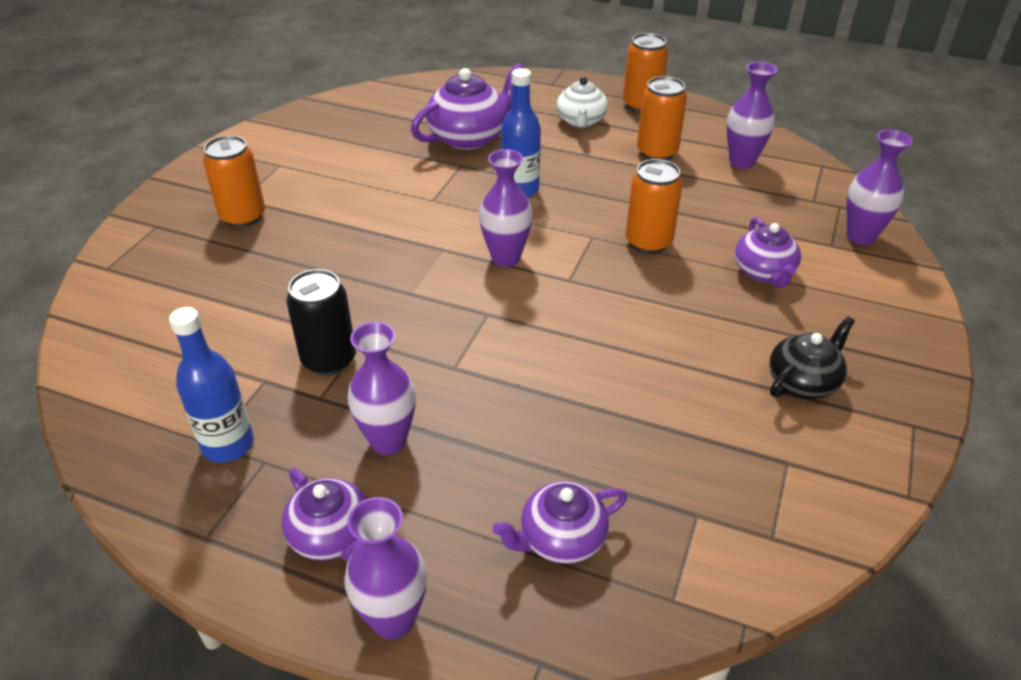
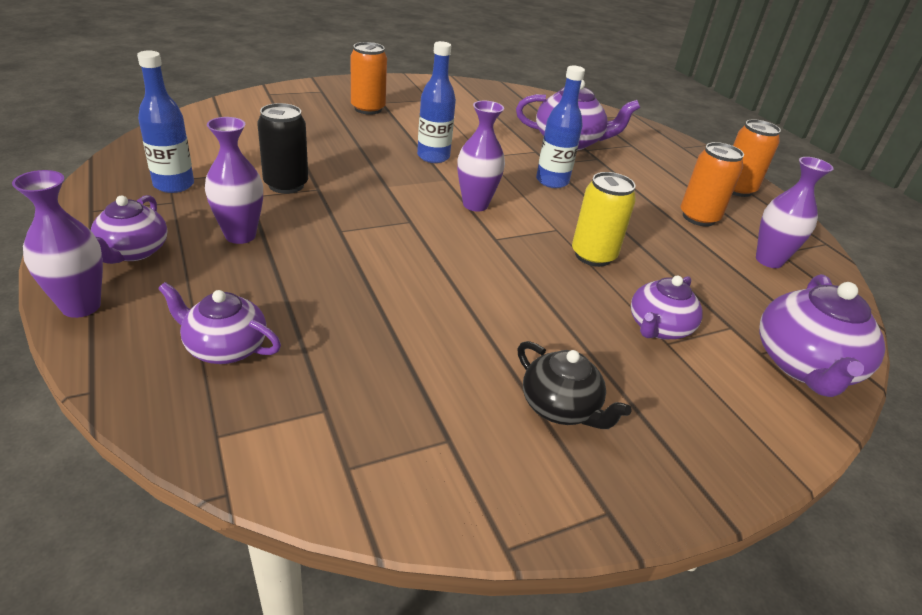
camera: 40 degrees right, 5 degrees down
(394, 232) = (433, 157): none -> blue bottle
(581, 121) = (668, 173): white teapot -> none
(648, 242) = (593, 256): orange can -> yellow can
(803, 381) = (561, 407): black teapot -> black teapot turned 45 degrees clockwise
(861, 236) = (804, 366): purple vase -> purple teapot

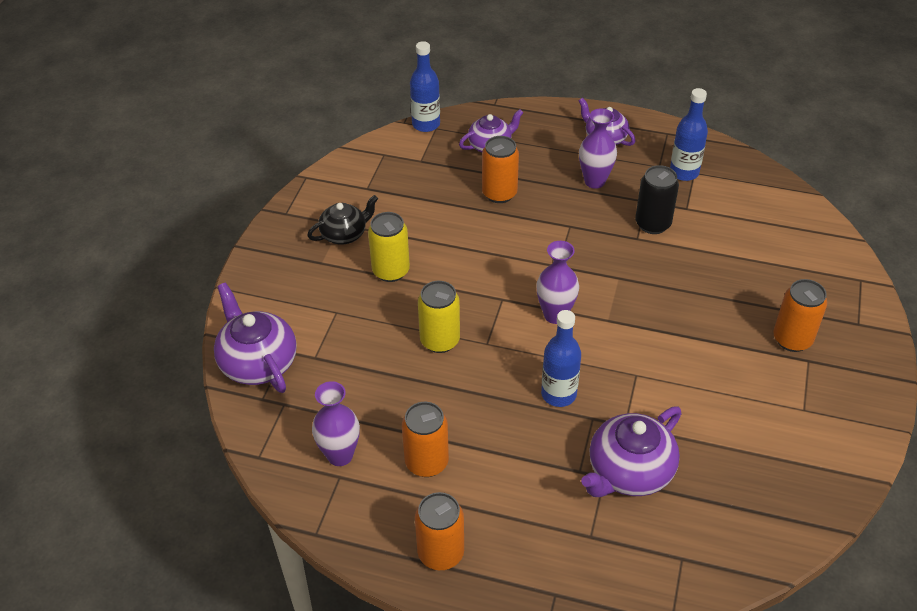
camera: 135 degrees right, 10 degrees up
(81, 306) = (562, 112): purple vase -> none
(332, 298) = (499, 193): none -> orange can
(433, 157) = (655, 334): blue bottle -> blue bottle (426, 124)
(561, 330) = (391, 271): none -> yellow can
(561, 407) = (344, 234): black teapot -> black teapot turned 150 degrees clockwise
(658, 328) = (350, 317): purple teapot -> none

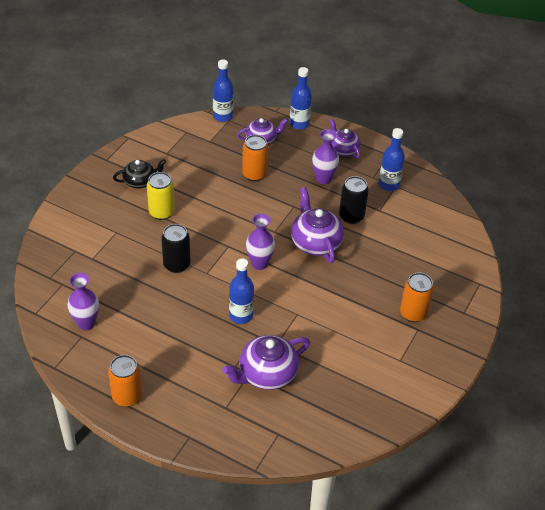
camera: 10 degrees right, 0 degrees up
(257, 362) = (55, 254): purple teapot -> purple teapot (315, 242)
(426, 462) = (139, 340): orange can -> none
(440, 340) = (176, 265): yellow can -> black can
(532, 115) = (299, 124): none -> blue bottle

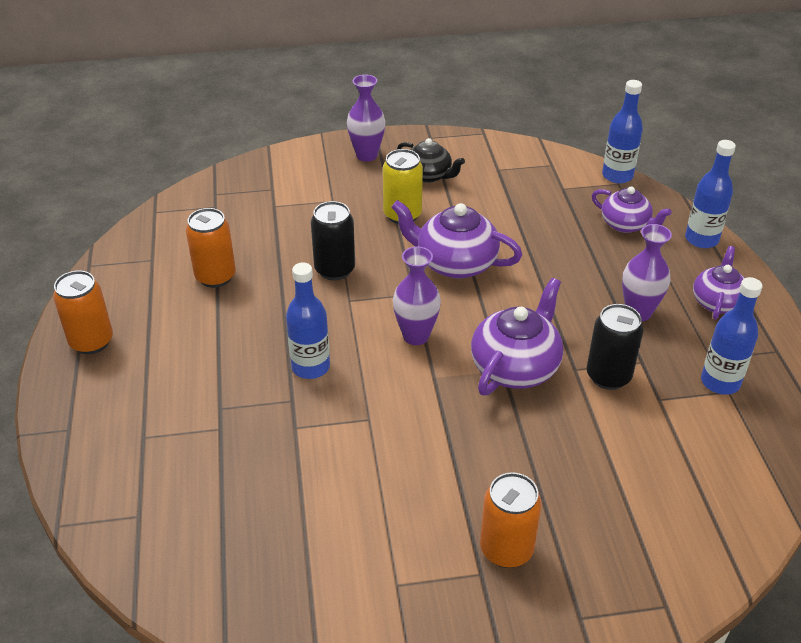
camera: 55 degrees right, 5 degrees down
(86, 323) = (174, 253): purple vase -> purple vase (367, 155)
(254, 174) = (560, 250): orange can -> orange can (215, 277)
(266, 374) = (234, 446): purple teapot -> purple teapot (454, 263)

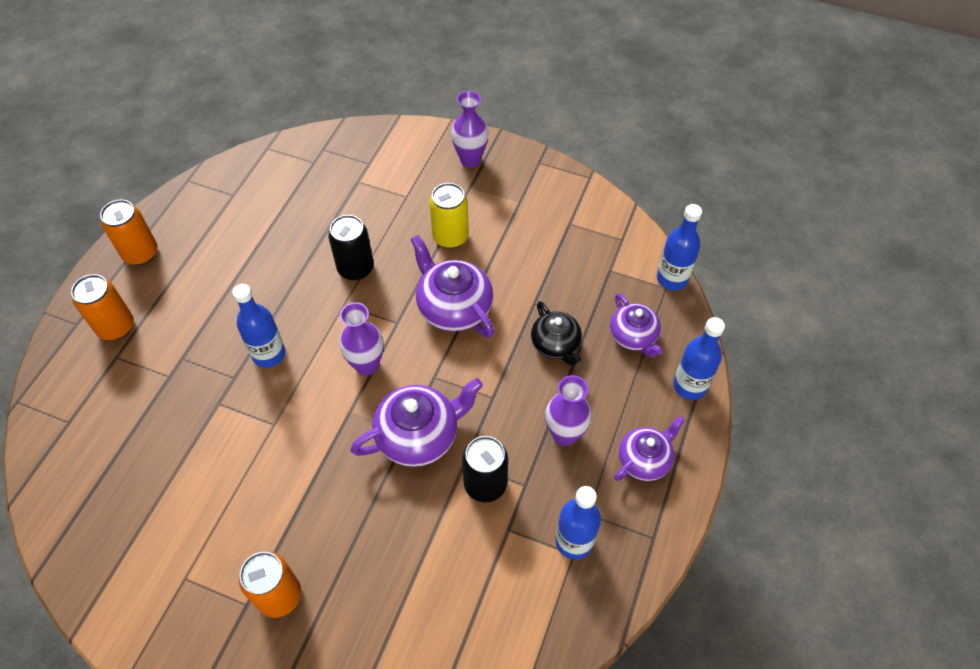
camera: 30 degrees right, 15 degrees up
(215, 277) = (264, 233): orange can -> orange can (116, 327)
(429, 175) = (505, 204): black teapot -> black teapot (556, 345)

